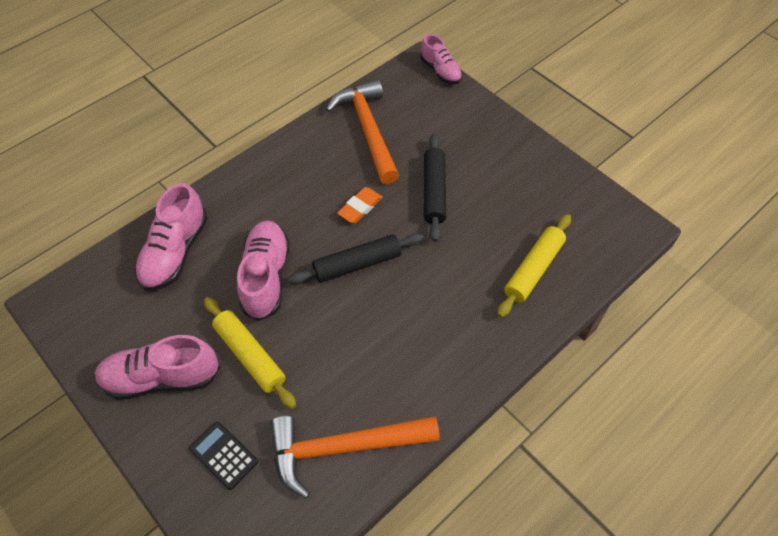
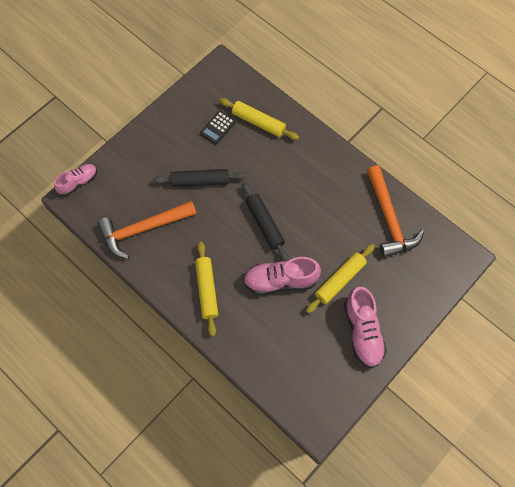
camera: 95 degrees left, 10 degrees up
(175, 252) = (266, 347): pink shoe -> none
(223, 455) = (405, 283): black calculator -> black calculator (218, 128)
(270, 191) = (206, 290): none -> yellow rolling pin
(360, 207) = (217, 227): orange eraser -> none

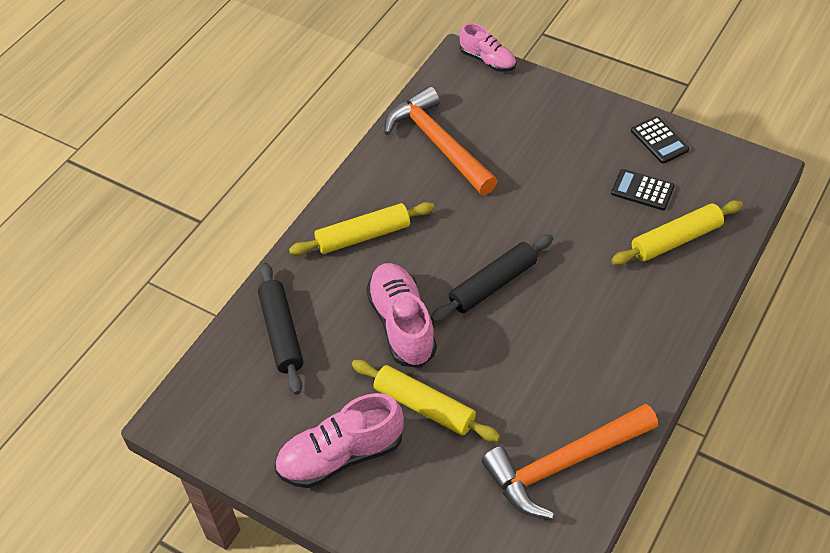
camera: 80 degrees right, 15 degrees down
(182, 107) = (659, 140): none -> black calculator
(200, 181) = (539, 189): black rolling pin -> black rolling pin (281, 333)
(258, 122) = (675, 240): yellow rolling pin -> yellow rolling pin turned 45 degrees clockwise

